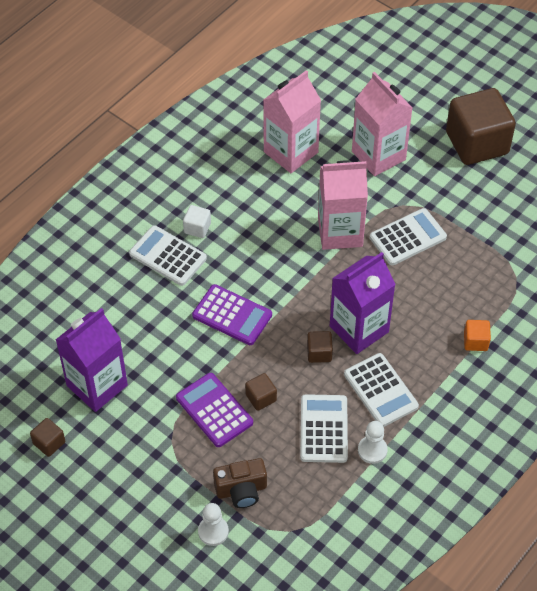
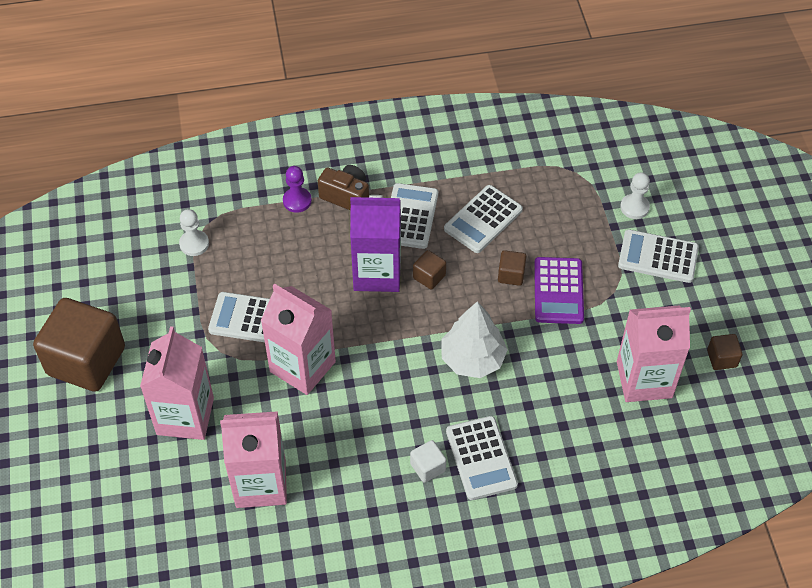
camera: 140 degrees left, 0 degrees up
(97, 385) = (644, 379): purple carton -> pink carton
(159, 497) = (658, 257): none -> white calculator
(232, 315) = (472, 359): purple calculator -> white tree
(241, 490) = (588, 220): brown camera -> brown camera (346, 196)
(372, 450) = (461, 181): white pawn -> white pawn (194, 244)
(475, 341) = (297, 201): orange cube -> purple pawn

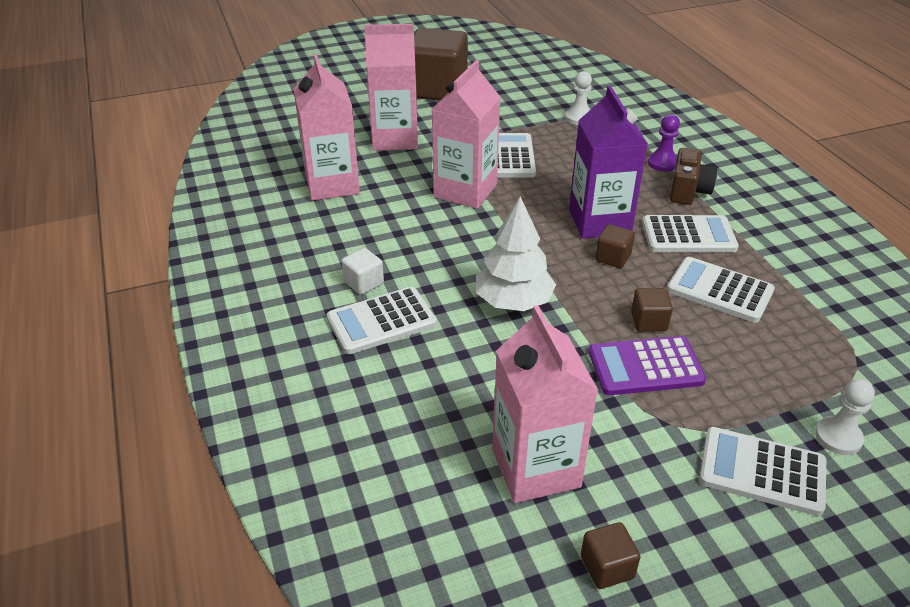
camera: 80 degrees right, 15 degrees down
(658, 257) = (762, 471): white calculator -> white calculator turned 75 degrees counterclockwise

